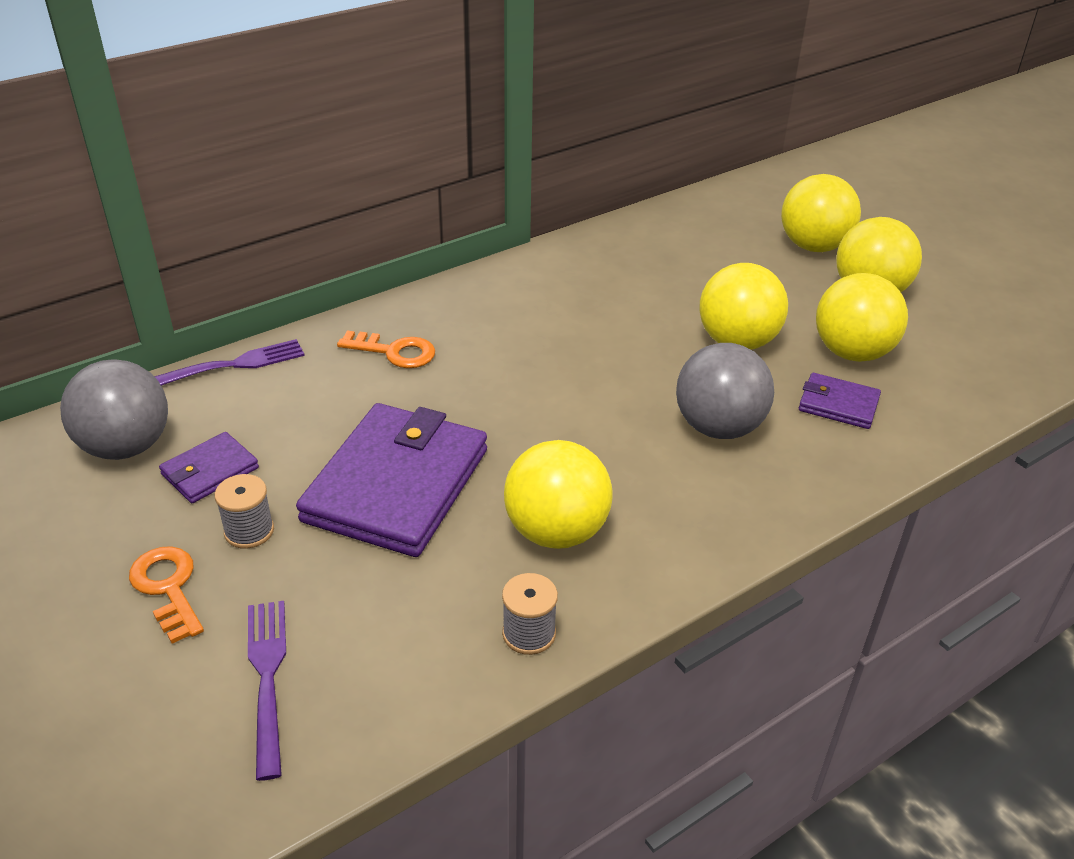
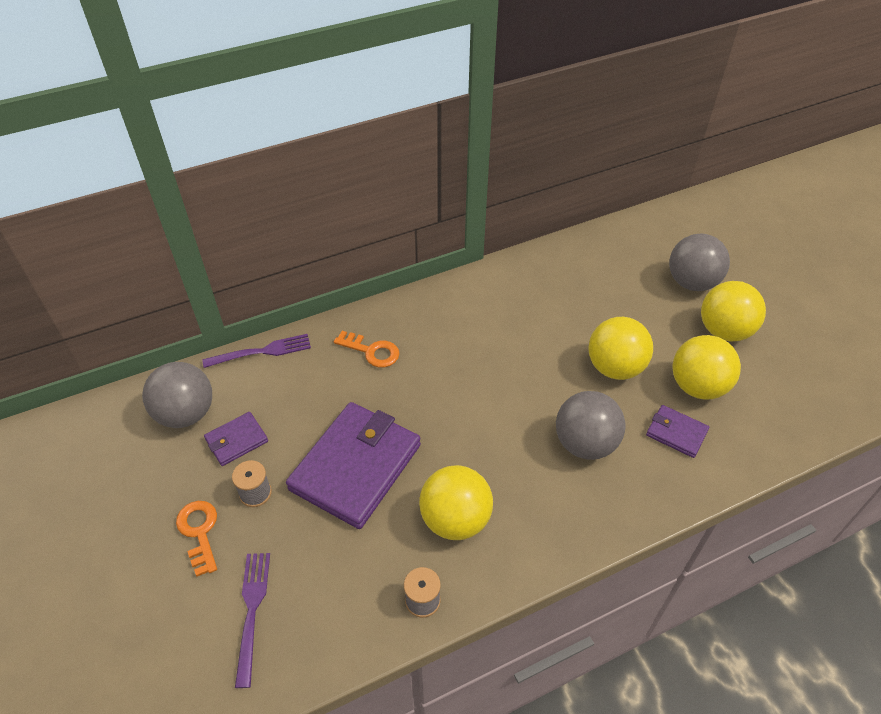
camera: 10 degrees right, 10 degrees up
(813, 246) = (692, 282): yellow ball -> grey ball

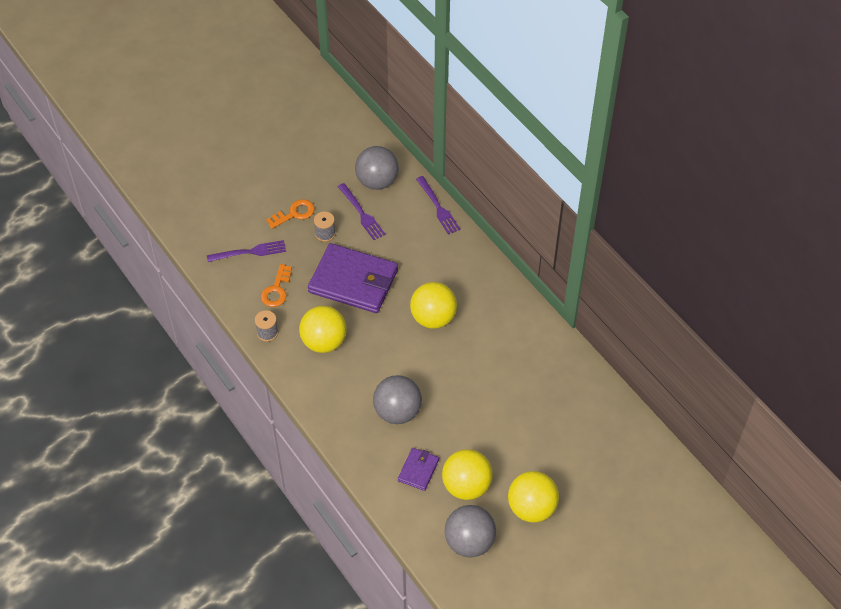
camera: 80 degrees right, 5 degrees up
(236, 440) = (361, 213): purple wallet -> purple fork
(372, 351) = (453, 271): orange key -> orange key (276, 290)
(615, 367) = (473, 428): yellow ball -> yellow ball (433, 318)
(692, 282) = (584, 485): grey ball -> grey ball (469, 542)

